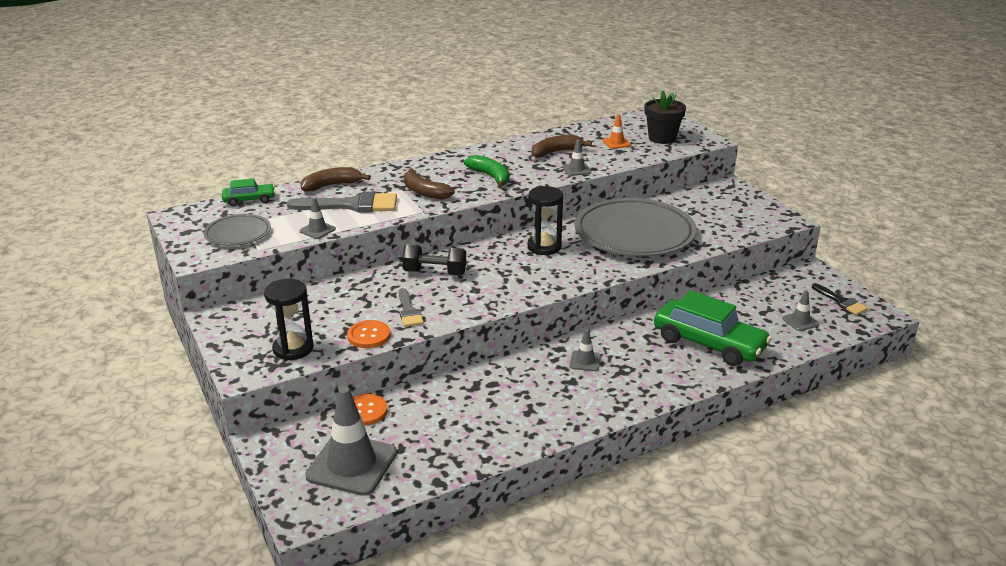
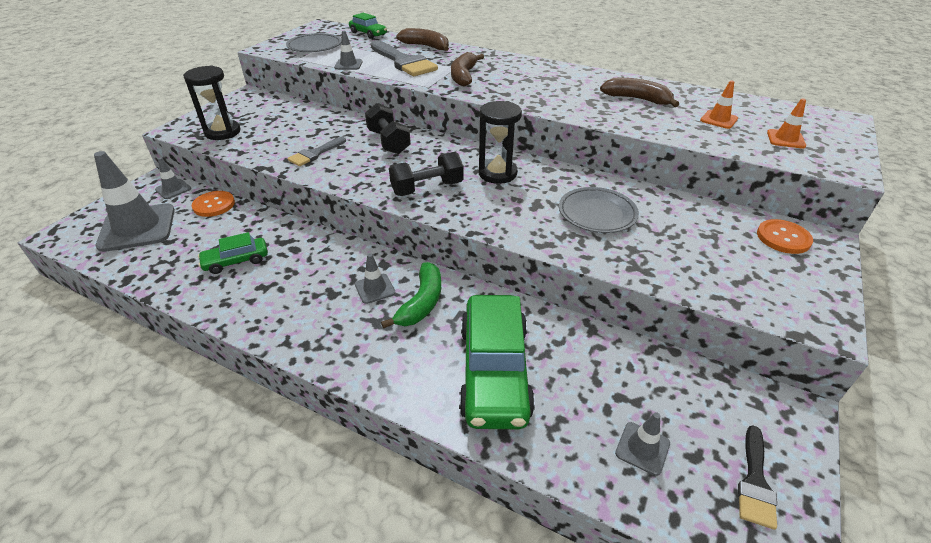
camera: 55 degrees right, 10 degrees up
(369, 335) = (263, 152): orange button -> orange button (783, 238)
(477, 417) = (236, 261): none -> green car
(490, 176) = (534, 89): green banana -> green banana (421, 303)
(530, 280) = (427, 188): none -> black dumbbell
(576, 169) = (619, 120): grey traffic cone -> grey traffic cone (173, 189)
(634, 234) = (597, 213): grey plate -> grey plate, size x0.50
(662, 138) = (785, 139): black flower pot -> orange traffic cone

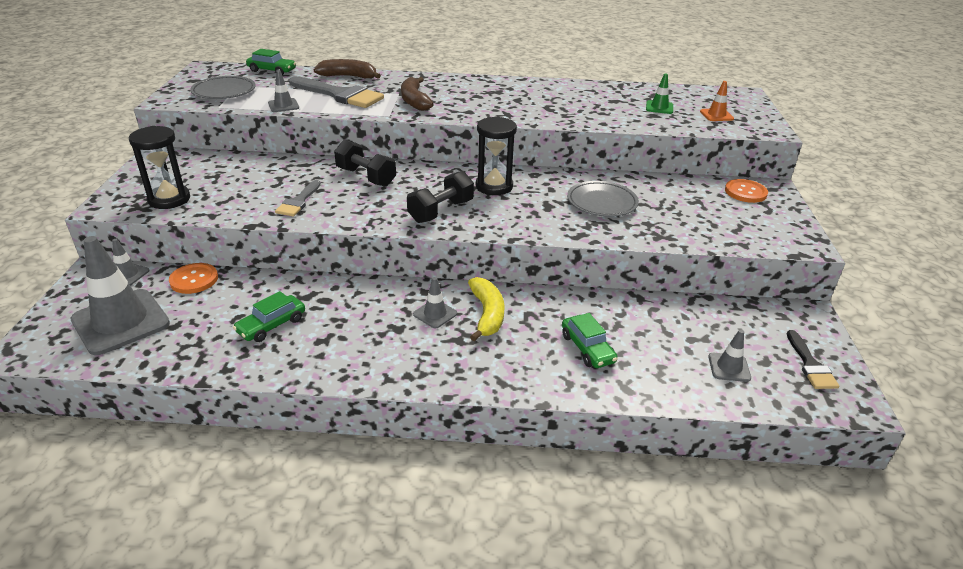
camera: 25 degrees left, 5 degrees down
(421, 303) = (487, 314): green banana -> yellow banana
(494, 371) = (587, 348): green car -> green car, size x0.51
(637, 99) = (584, 100): brown banana -> none
(718, 119) = (659, 107): orange traffic cone -> green traffic cone

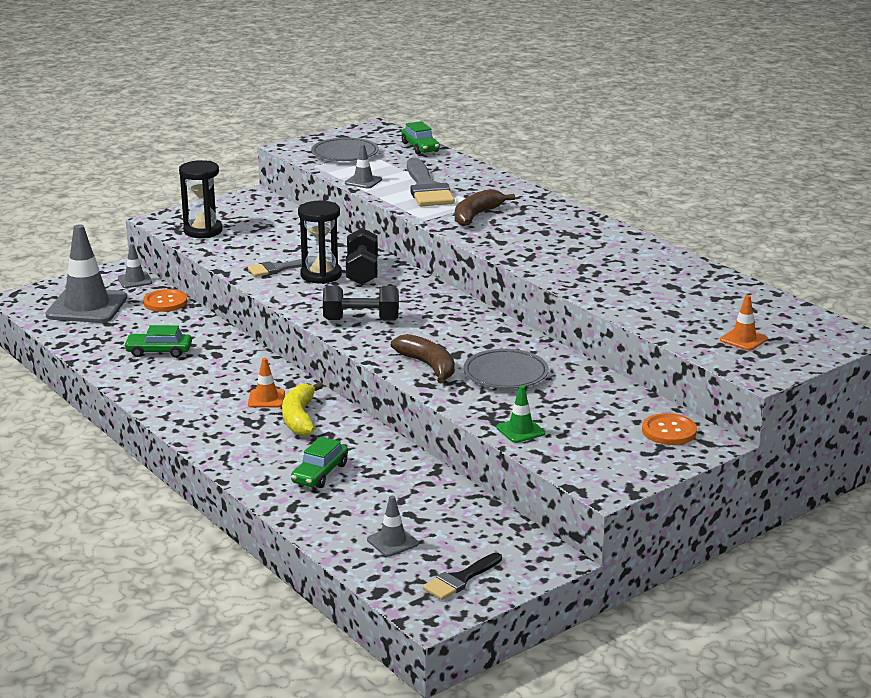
camera: 50 degrees right, 10 degrees down
(348, 76) = (472, 174): brown banana -> brown banana (428, 366)
(435, 314) = (266, 399): grey traffic cone -> orange traffic cone
(487, 314) = (299, 418): yellow banana -> yellow banana turned 135 degrees clockwise
(494, 186) = (445, 322): black hourglass -> black hourglass (321, 275)
(659, 107) = (701, 309): green traffic cone -> green traffic cone (520, 430)

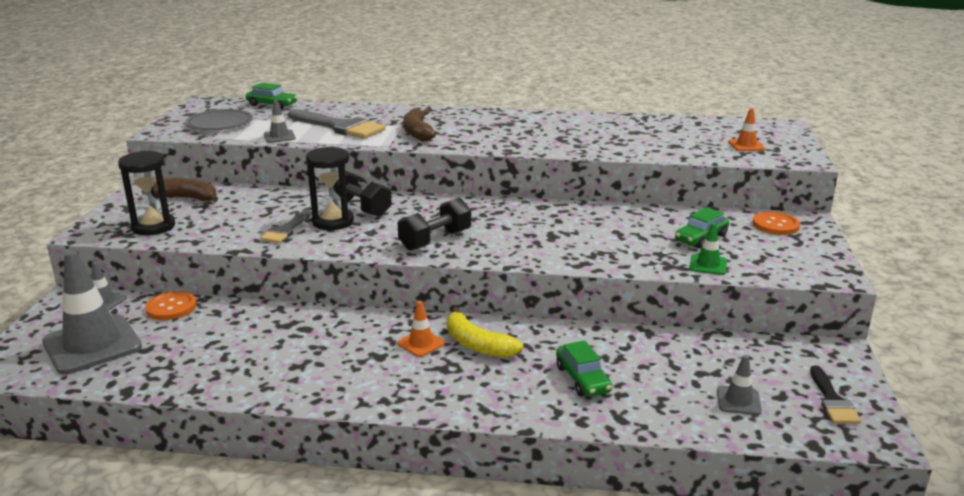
camera: 45 degrees left, 0 degrees up
(159, 351) = (246, 351): green car -> green car (701, 238)
(428, 366) = (554, 251): brown banana -> brown banana (185, 198)
(505, 374) = (612, 233): grey plate -> none

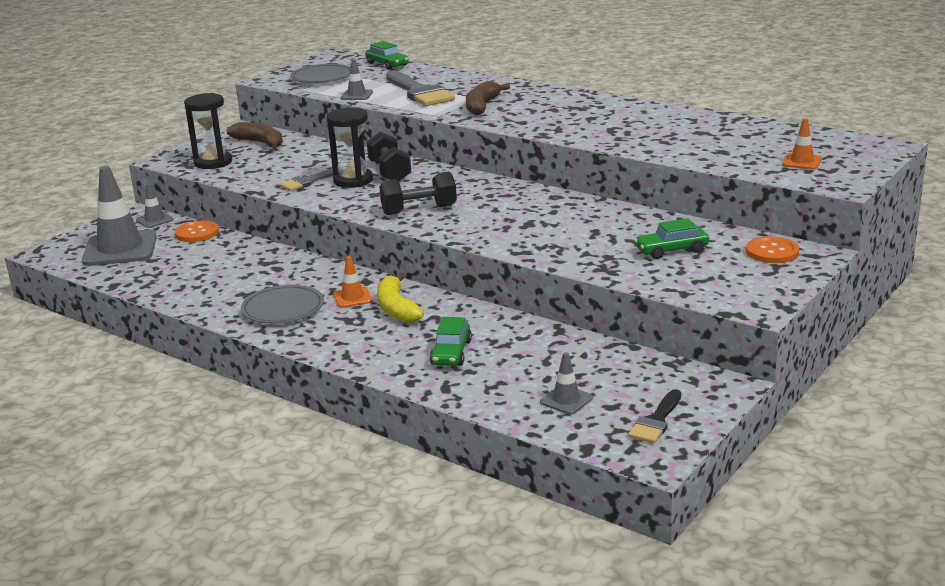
camera: 30 degrees right, 0 degrees up
(361, 373) = (283, 309): none -> grey plate
(708, 265) = (641, 274): green traffic cone -> none

